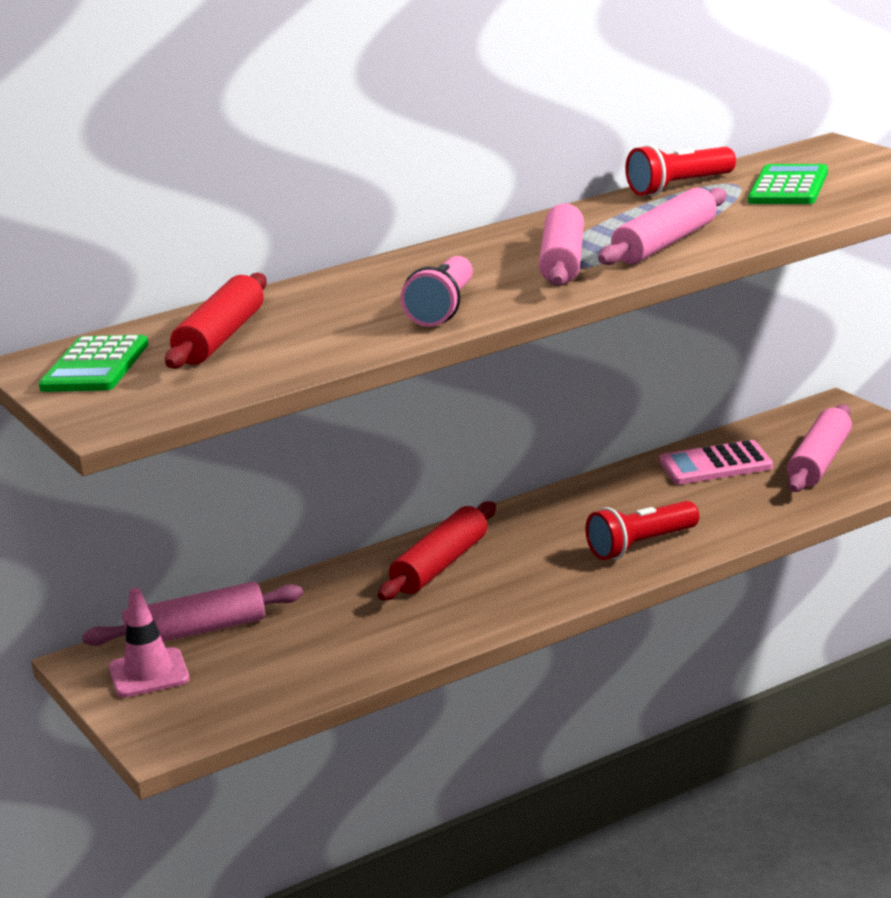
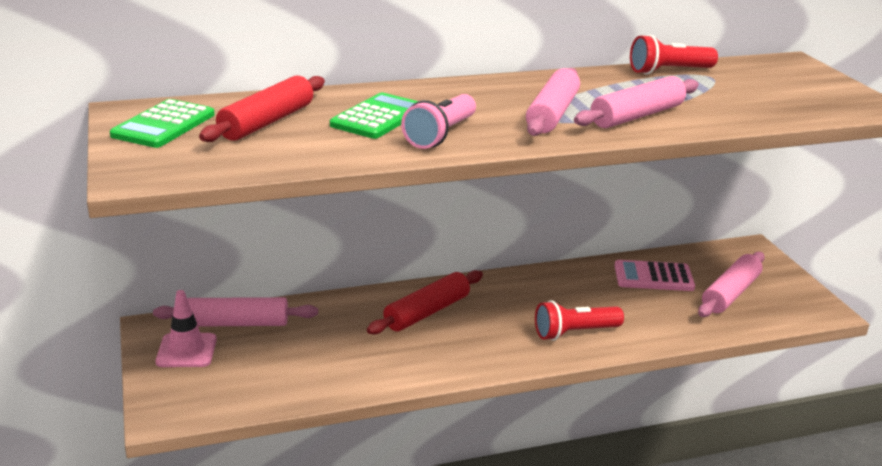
camera: 10 degrees right, 5 degrees up
(788, 187) = (751, 88): green calculator -> green calculator (378, 117)

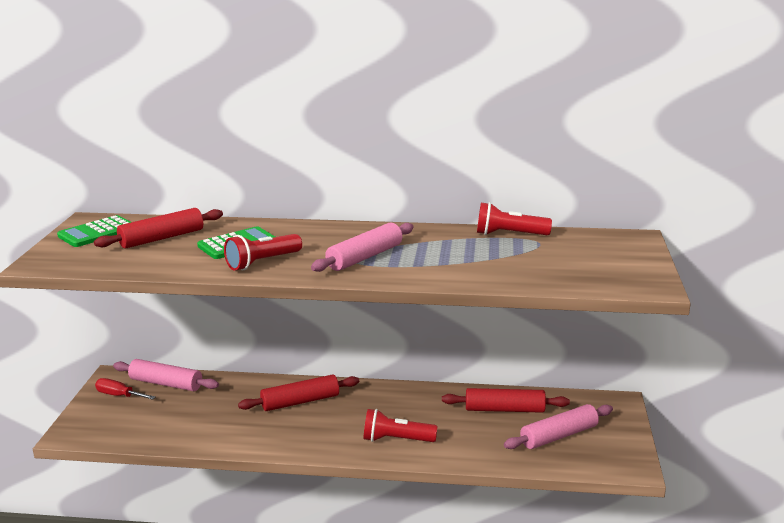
camera: 25 degrees right, 5 degrees down
(186, 351) = (119, 395): pink traffic cone -> red screwdriver
(441, 135) = (262, 262): pink flashlight -> red flashlight
(637, 116) = (428, 267): pink rolling pin -> none
(653, 277) = (504, 409): pink calculator -> red rolling pin

